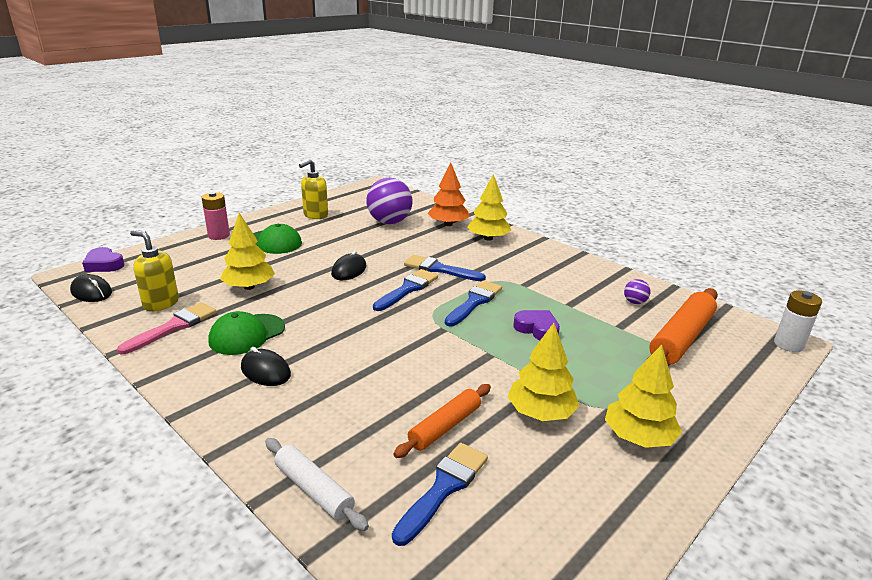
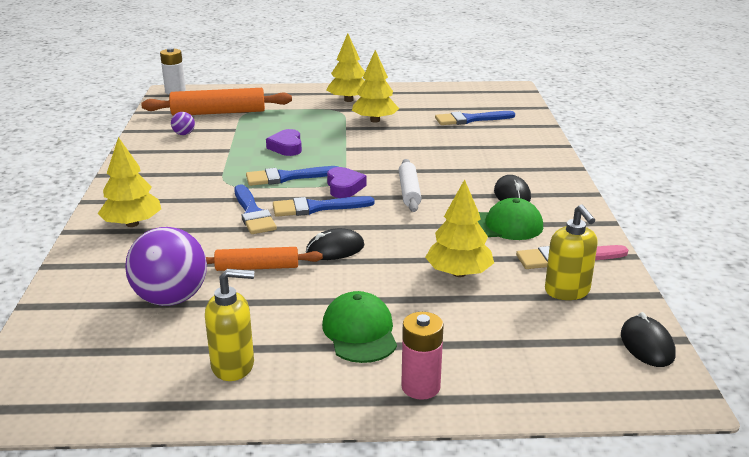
camera: 135 degrees left, 0 degrees up
(104, 264) = (623, 396): purple heart -> purple heart (344, 187)
(314, 490) = (534, 139): white rolling pin -> white rolling pin (409, 192)
(445, 426) = (435, 133): orange rolling pin -> orange rolling pin (257, 267)
(448, 224) = (120, 261): orange tree -> none

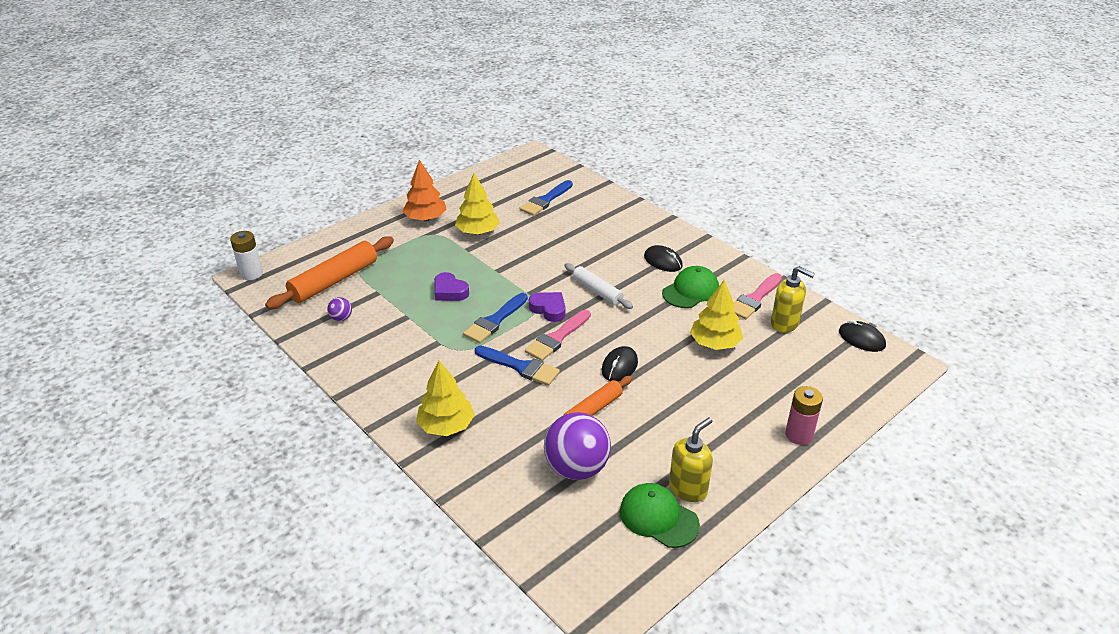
camera: 40 degrees left, 10 degrees up
(316, 208) = (557, 338): blue brush -> pink brush
(348, 100) = (425, 218): yellow tree -> orange tree
(360, 332) = (721, 420): green cap -> green cap (658, 517)

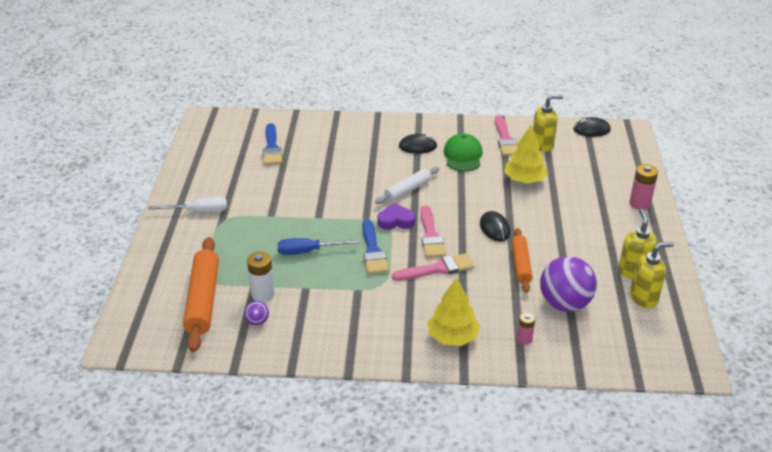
camera: 45 degrees left, 0 degrees up
(251, 274) = (118, 340): white battery -> white battery (263, 294)
(425, 218) = (199, 211): orange tree -> white screwdriver
(449, 291) = (308, 251): purple heart -> blue screwdriver
(478, 232) = (258, 198): yellow tree -> none
(496, 470) = (524, 339): none -> pink battery
(520, 367) = (437, 269): blue brush -> pink brush
(597, 291) = (407, 190): white rolling pin -> white rolling pin turned 45 degrees counterclockwise
(658, 517) = (644, 297): green cap -> yellow soap dispenser

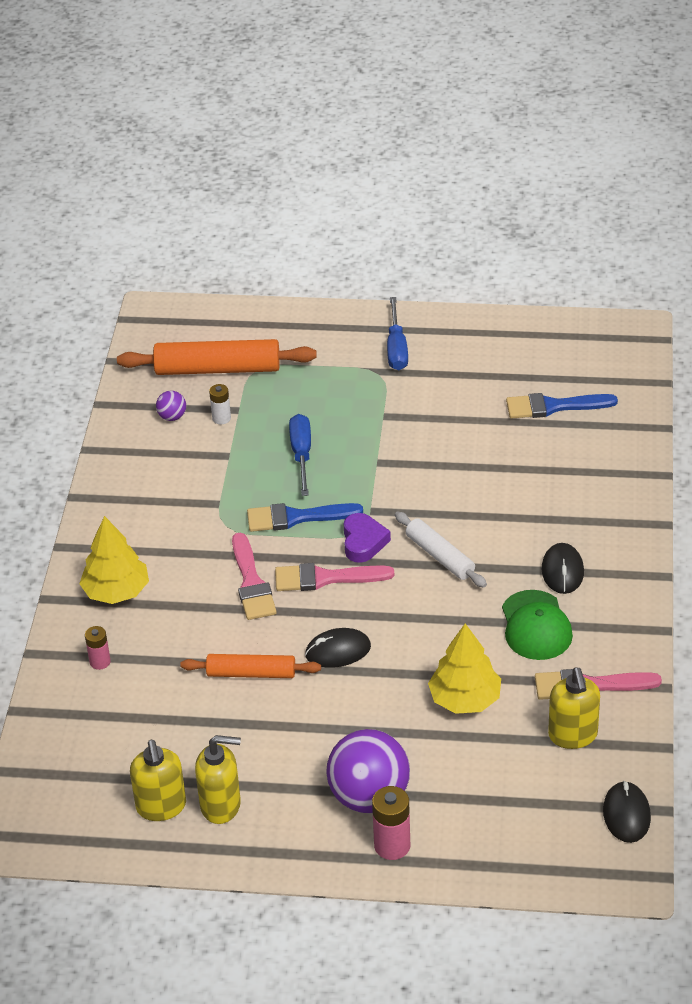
camera: 95 degrees right, 5 degrees up
(199, 211) = (396, 348): white screwdriver -> blue screwdriver
(263, 294) = (221, 418): white battery -> white battery, size x0.63
(463, 156) = (536, 626): green cap -> green cap turned 75 degrees clockwise
(564, 304) = (161, 713): purple ball -> purple ball (369, 797)

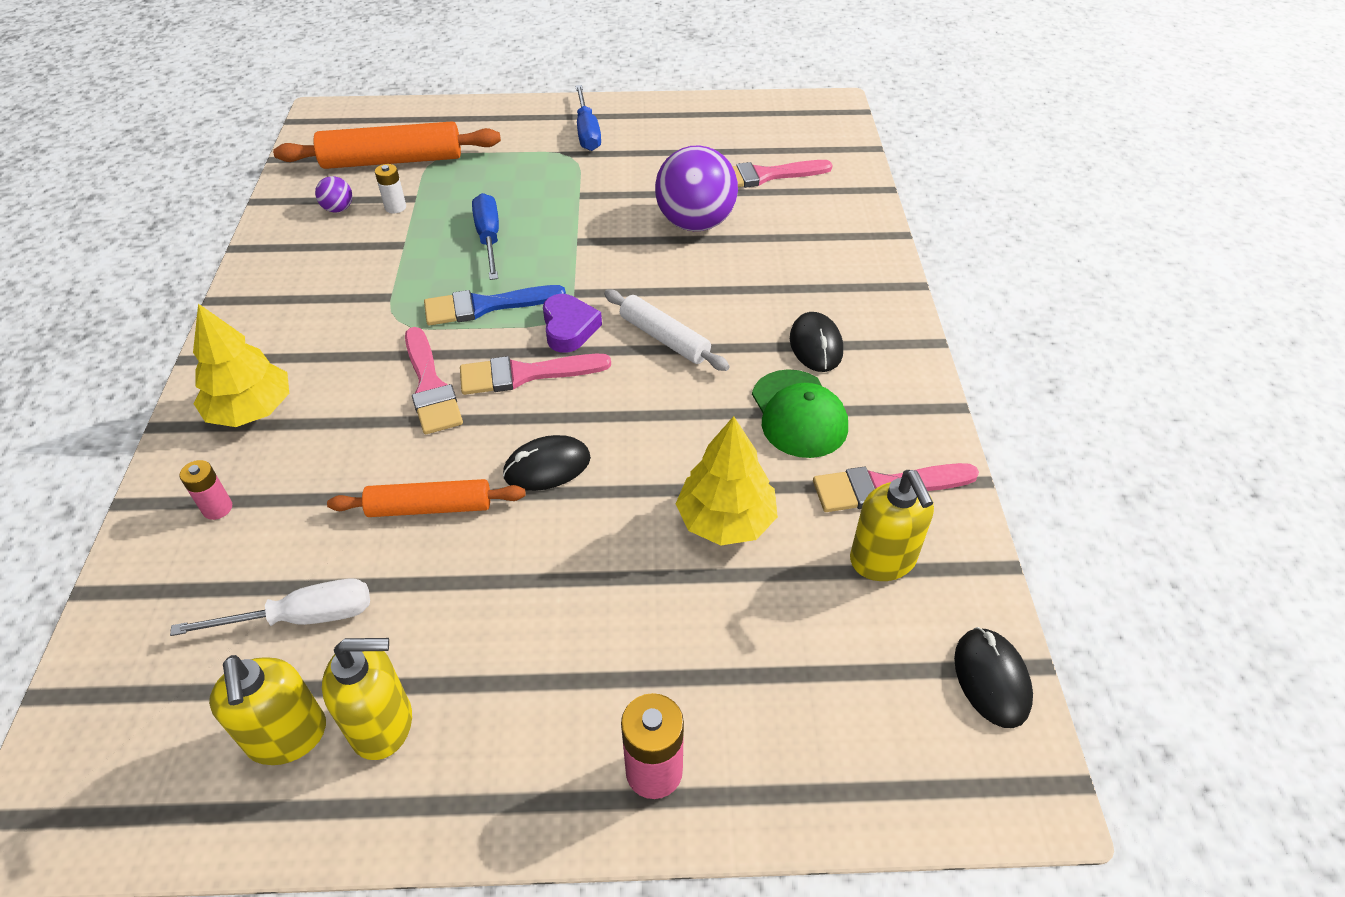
camera: 10 degrees left, 5 degrees up
(165, 738) = (302, 617): none -> white screwdriver
(369, 797) = (610, 686): purple ball -> purple ball (695, 223)
(554, 406) = (765, 176): blue brush -> pink brush

